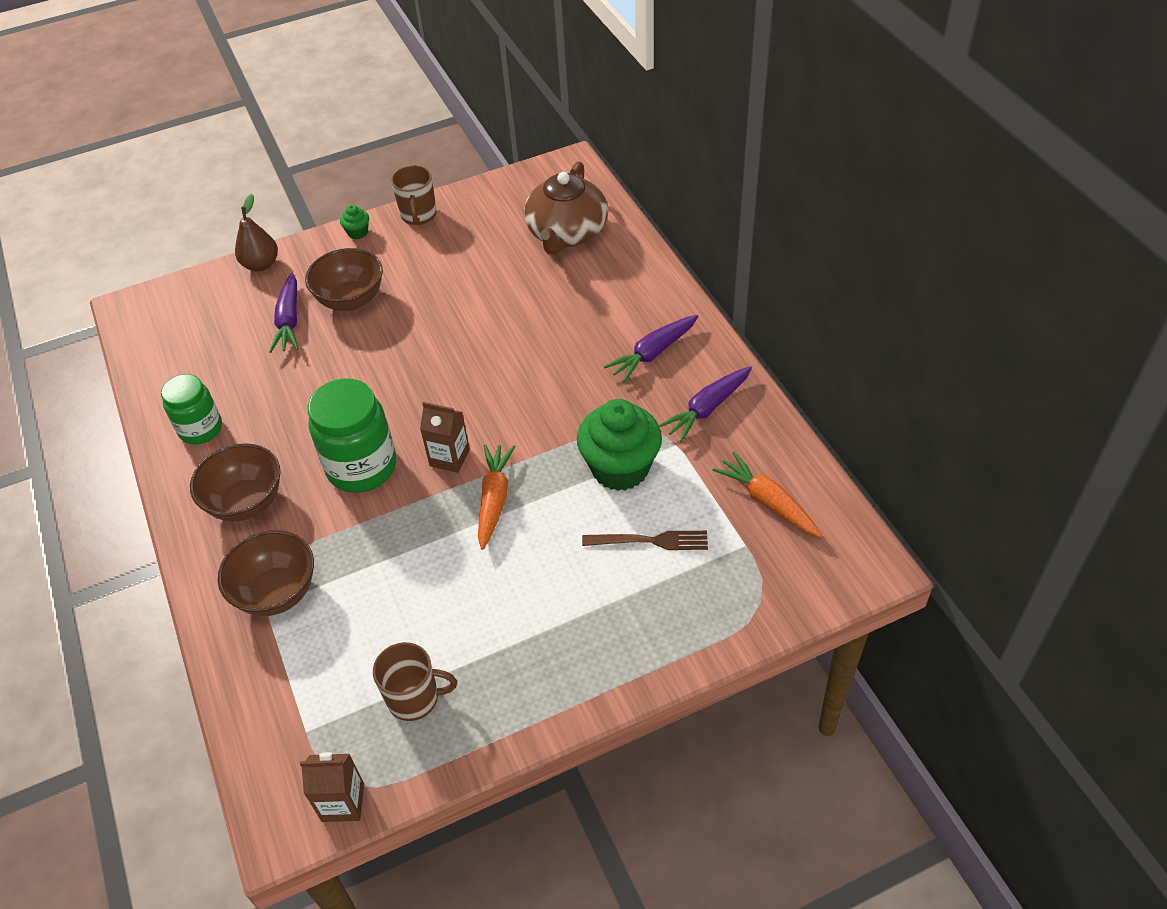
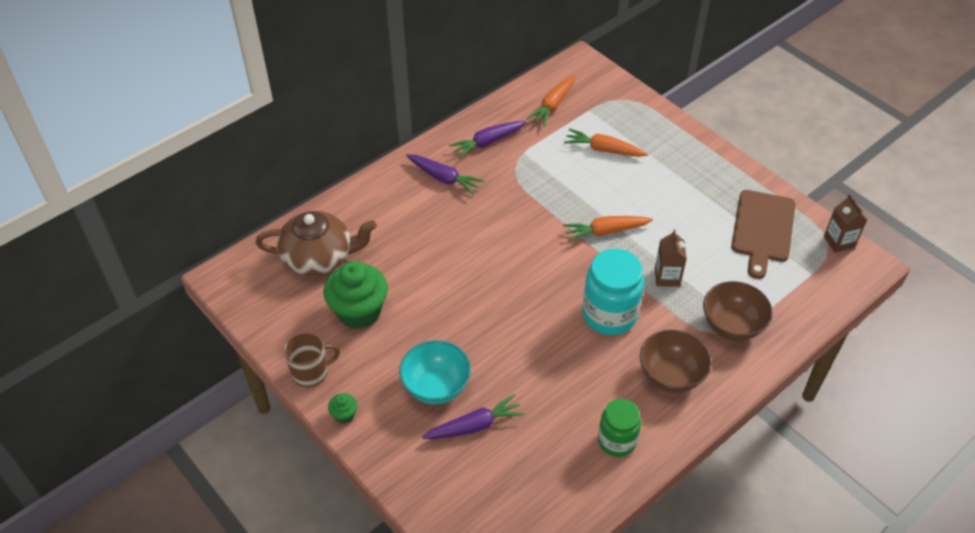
camera: 110 degrees left, 0 degrees up
(261, 264) = (406, 482): brown pear -> none
(351, 299) = (436, 387): brown bowl -> turquoise bowl
(362, 467) = (609, 315): green jar -> turquoise jar
(415, 698) = (762, 229): brown mug -> brown cutting board
(449, 458) = (580, 266): brown carton -> brown carton (667, 277)
(620, 468) = (554, 175): green cupcake -> green cupcake (359, 312)
(651, 541) = (604, 149): brown fork -> orange carrot
(707, 409) = (487, 142): purple carrot -> purple carrot turned 120 degrees clockwise

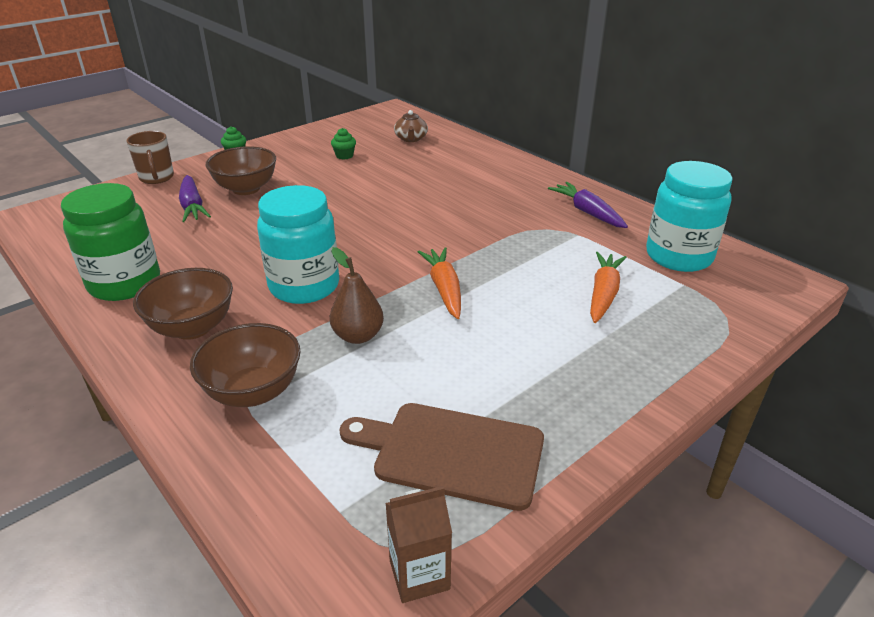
camera: 90 degrees right, 15 degrees down
(311, 372) = (284, 141): brown mug -> brown mug (156, 178)
(319, 257) = (411, 139): brown teapot -> brown teapot, size x0.51
(359, 312) = (344, 156): green cupcake -> green cupcake, size x0.43
(436, 387) = (246, 189): turquoise bowl -> brown bowl
(444, 178) = (521, 189): purple carrot -> none
(553, 105) = (678, 256): orange carrot -> turquoise jar
(617, 441) = (125, 283): green jar -> green jar, size x1.55
(667, 277) = (358, 336): brown carton -> brown pear

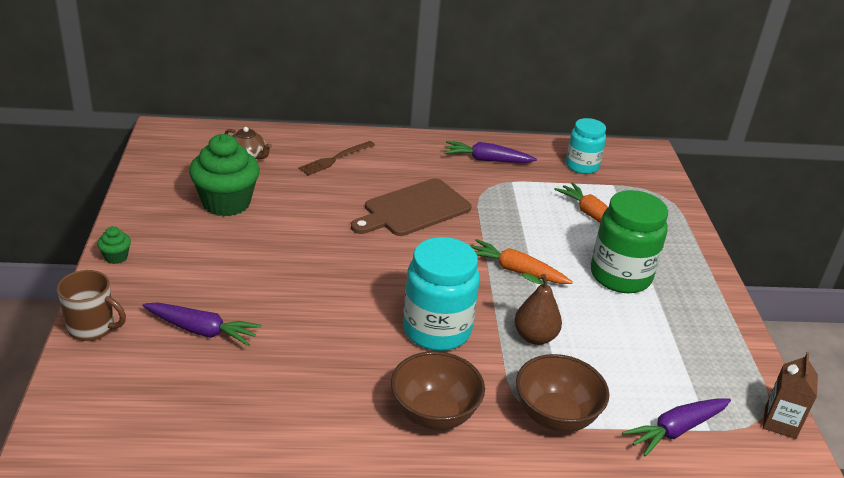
camera: 55 degrees left, 0 degrees up
(125, 283) = (309, 428): green jar -> green jar (620, 276)
(246, 189) = (211, 284): brown bowl -> none
(311, 483) = (676, 430): none -> purple carrot
(344, 156) = (226, 203): green cupcake -> green cupcake, size x2.33
(452, 453) = (693, 360): brown cutting board -> brown cutting board (413, 209)
(463, 162) = (334, 159): none -> brown fork
(678, 256) = (582, 166): turquoise jar -> turquoise jar, size x0.64

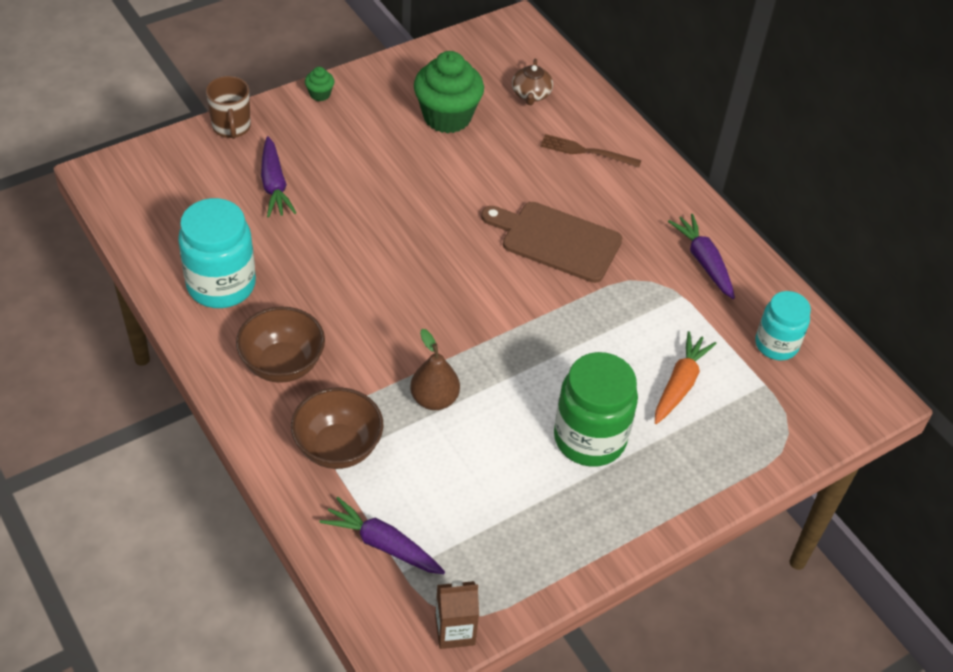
camera: 60 degrees right, 15 degrees up
(436, 330) = (388, 326): turquoise jar -> turquoise jar (221, 285)
(516, 271) = (525, 352): orange carrot -> none

